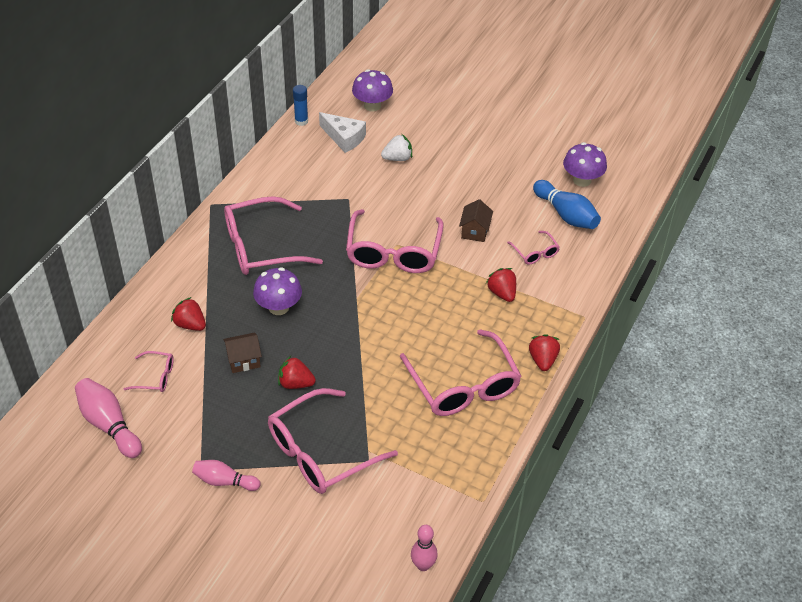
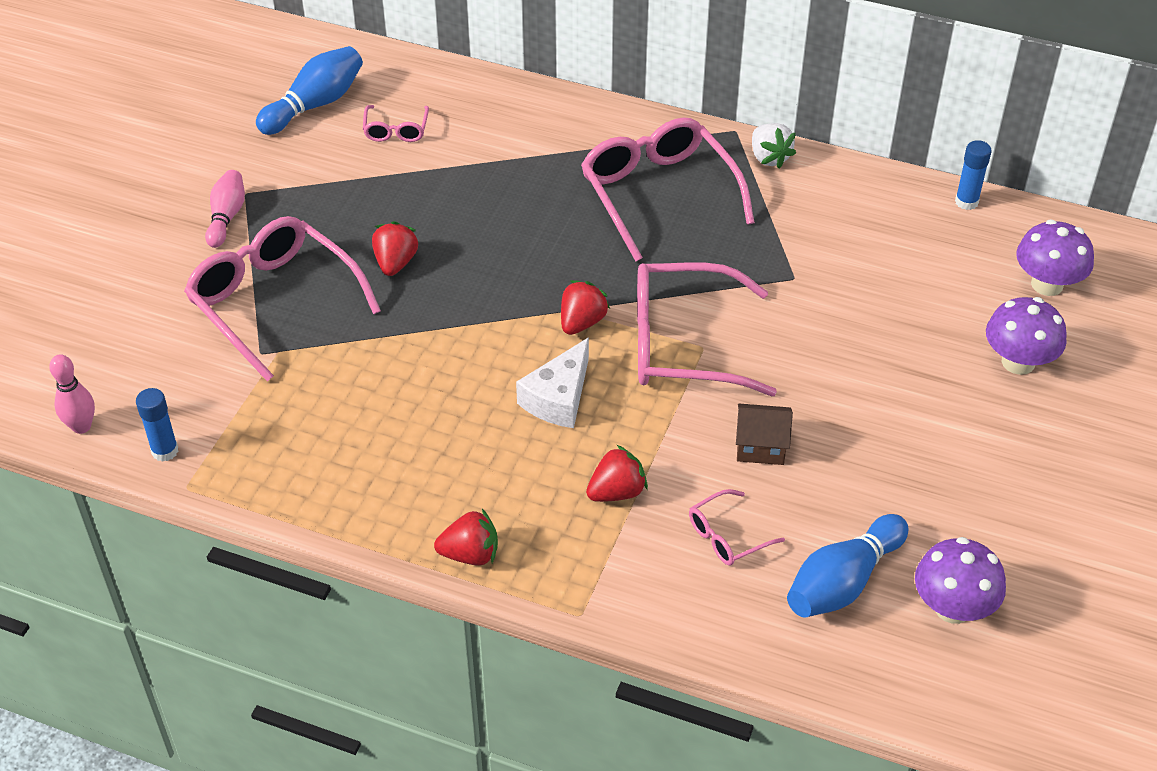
camera: 85 degrees right, 0 degrees up
(109, 425) = (315, 105): pink bowling pin -> blue bowling pin
(190, 324) = (492, 147): red strawberry -> red strawberry (582, 322)
(243, 360) = (433, 206): brown house -> none
(278, 307) = (538, 228): purple mushroom -> purple mushroom (1018, 362)
(344, 138) = (944, 257): white cheese -> white cheese (558, 398)
(397, 158) = (917, 330): white strawberry -> white strawberry (769, 157)
(450, 514) = (165, 451): none -> blue glue stick
(463, 386) = (405, 452): pink glasses -> none

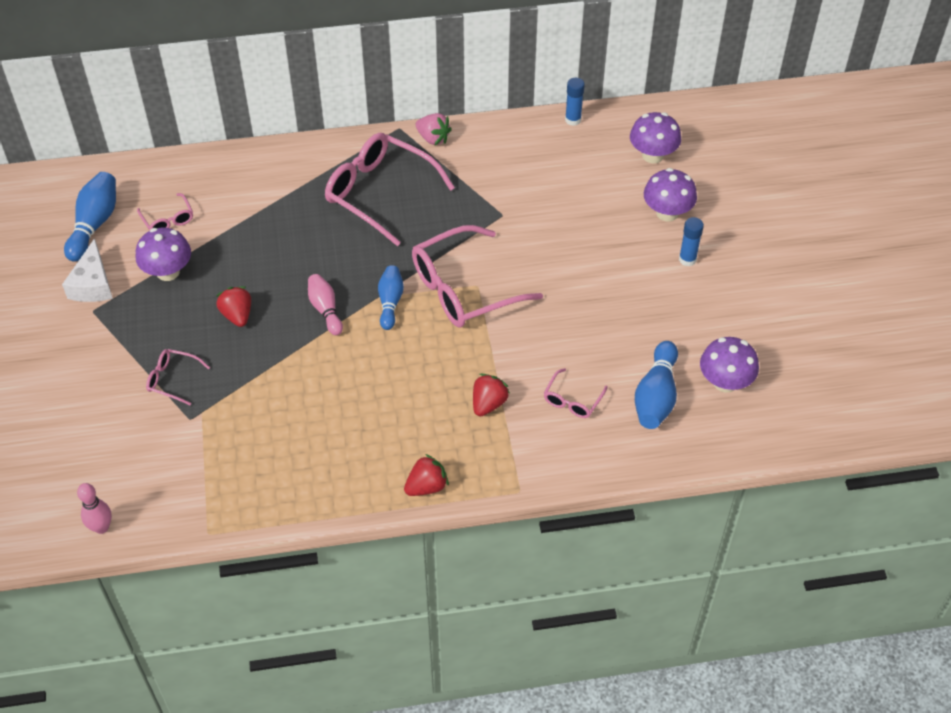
camera: 30 degrees left, 5 degrees up
(165, 451) = (174, 516): blue glue stick -> blue glue stick (687, 259)
(226, 217) = (92, 333): pink bowling pin -> pink bowling pin (325, 309)
(274, 302) = (172, 379): pink glasses -> pink glasses, size x0.46
(355, 185) = (168, 272): none -> purple mushroom
(558, 398) = (410, 359): white cheese -> white cheese (93, 284)
(582, 322) = (390, 302): red strawberry -> blue bowling pin
(760, 447) = (555, 334): brown house -> none
(769, 157) = (433, 138): white strawberry -> pink strawberry

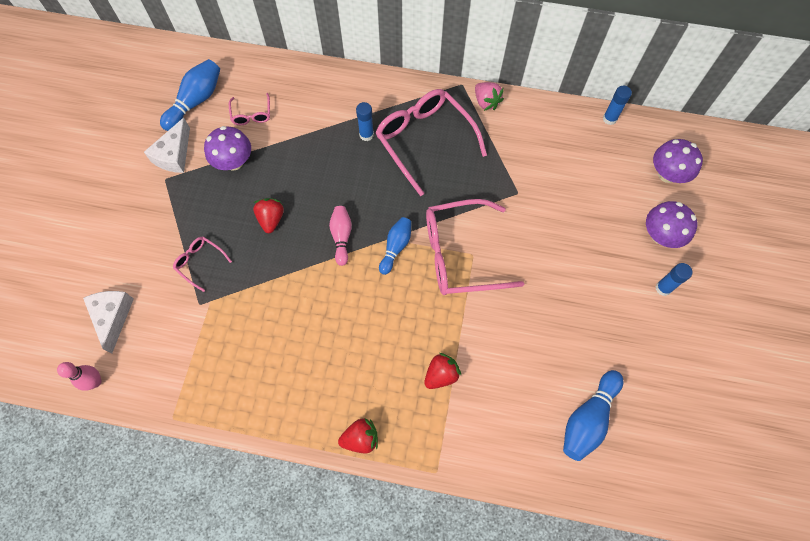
camera: 20 degrees right, 15 degrees up
(93, 461) = (113, 317): none -> white cheese
(311, 205) = (366, 135): none -> blue glue stick
(572, 400) = (513, 397): pink glasses -> none
(725, 382) = (655, 426): purple mushroom -> none

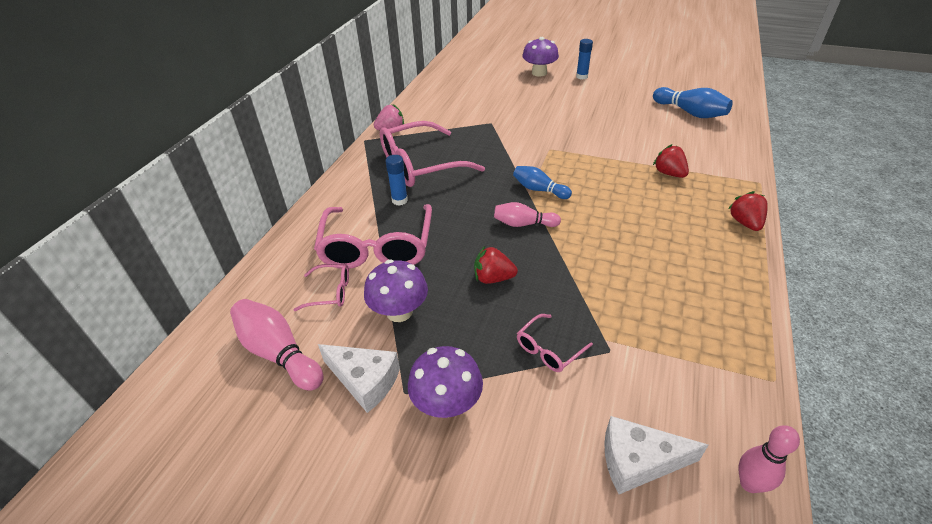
camera: 80 degrees left, 25 degrees down
(196, 101) = (279, 353): blue bowling pin -> pink bowling pin
(460, 254) = (549, 155): pink glasses -> pink glasses (377, 247)
(609, 119) = (432, 80): blue glue stick -> none
(667, 174) = (488, 65): purple mushroom -> purple mushroom (447, 403)

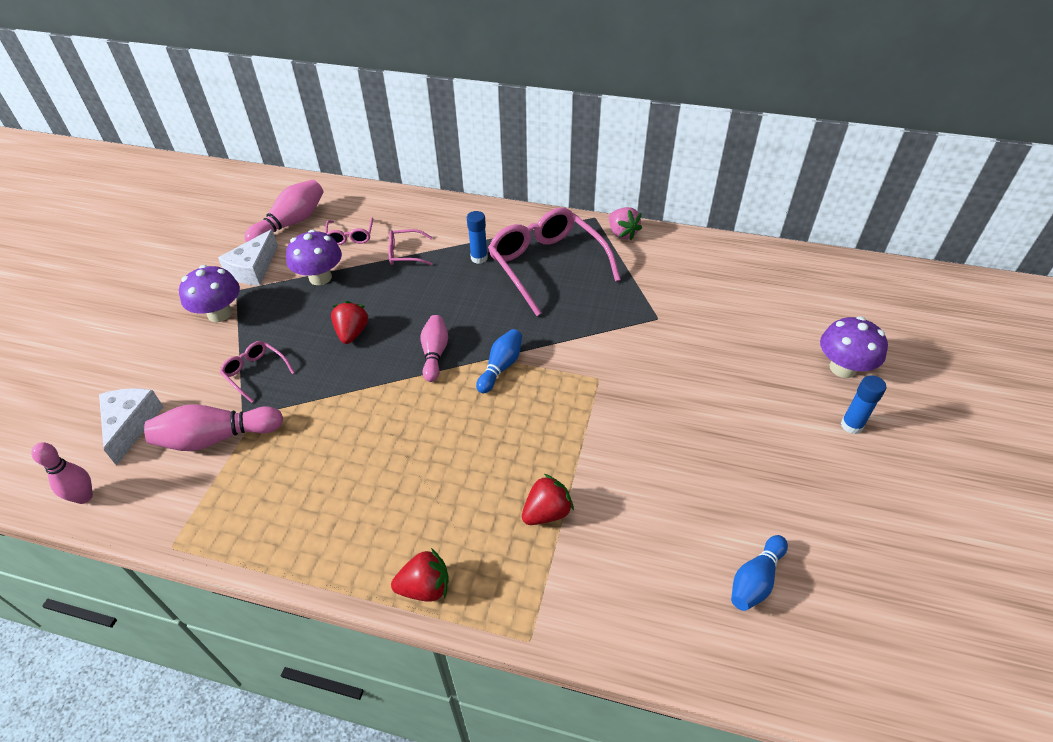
camera: 85 degrees right, 5 degrees up
(377, 247) = (405, 253): pink glasses -> pink glasses, size x0.46
(642, 368) = (217, 438): none -> pink bowling pin
(690, 113) = (755, 580): blue bowling pin -> blue bowling pin, size x0.66

